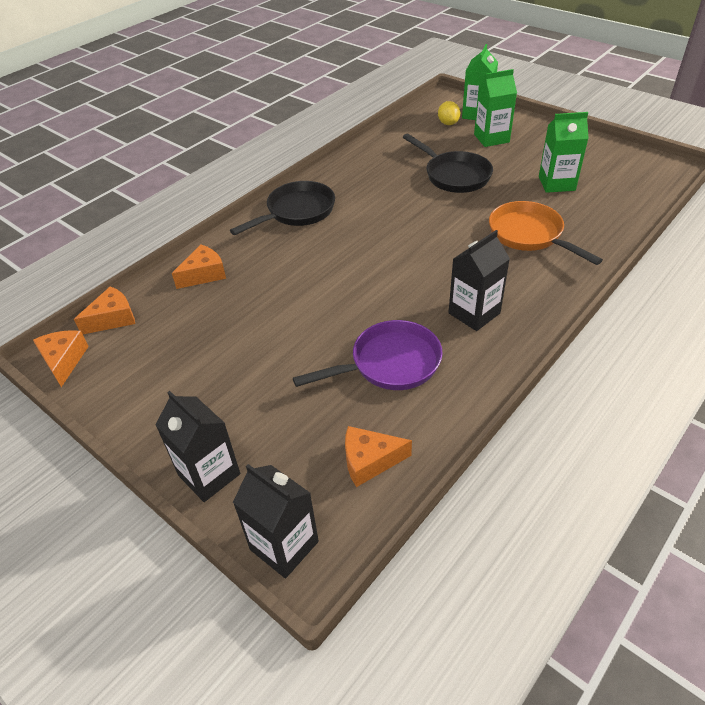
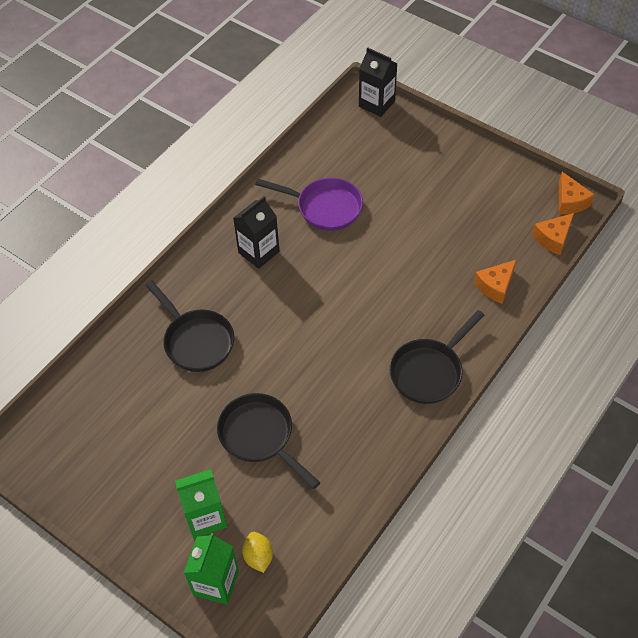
camera: 175 degrees right, 10 degrees up
(209, 474) = (430, 134): black carton -> none
(369, 461) = (334, 145): orange cheese -> none
(389, 364) = (324, 207): purple pan -> purple pan turned 135 degrees counterclockwise
(529, 235) = (196, 341): orange pan -> black pan
(556, 183) = (149, 422): green carton -> none

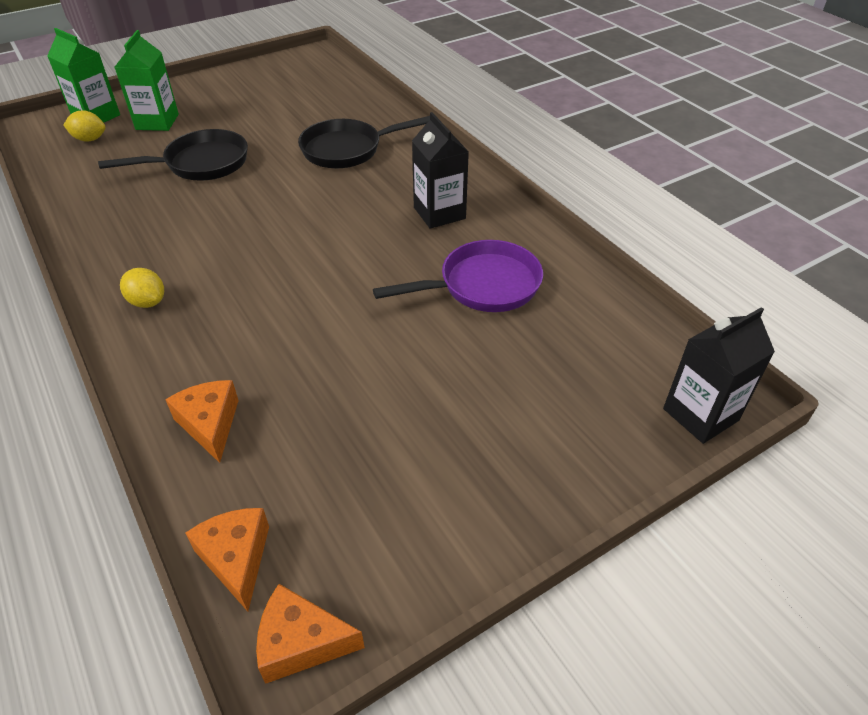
camera: 110 degrees right, 10 degrees down
(324, 207) = (482, 286): purple pan -> purple pan turned 150 degrees counterclockwise
(429, 371) = (147, 302): black pan -> yellow lemon

